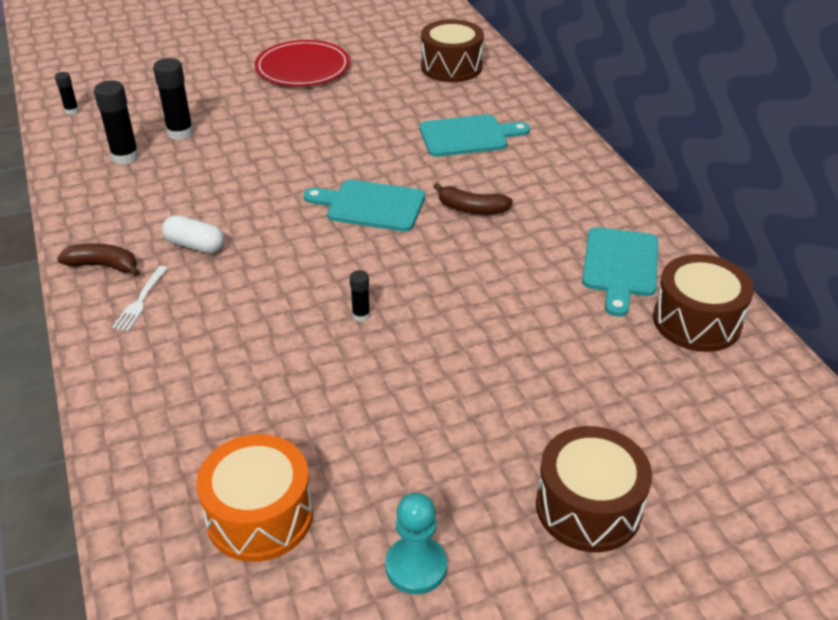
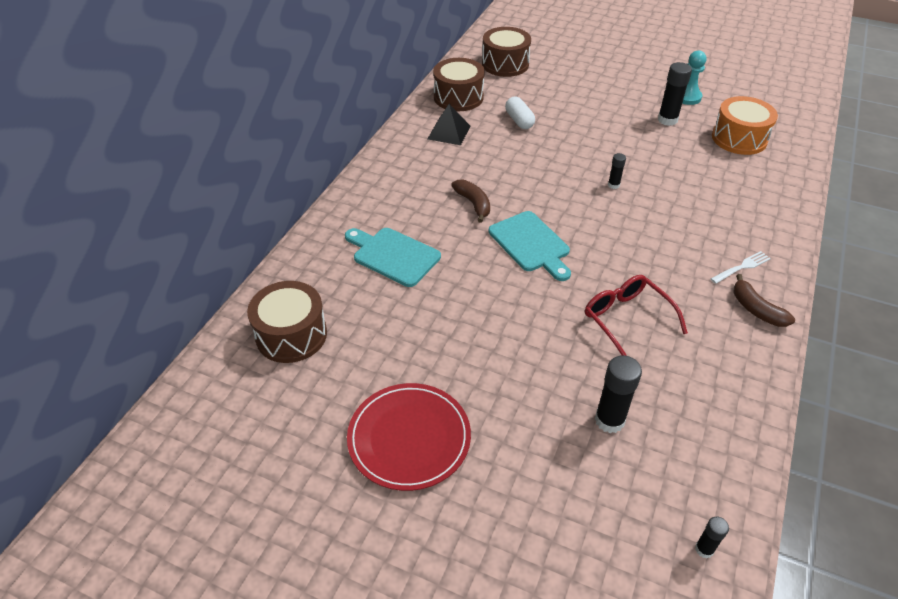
camera: 135 degrees left, 5 degrees up
(125, 157) = (681, 421): black glue stick -> black glue stick (667, 120)
(195, 245) = (679, 287): white capsule -> white capsule (519, 121)
(221, 195) = (626, 320): none -> red glasses
(588, 507) = (601, 79): brown drum -> brown drum (505, 64)
(620, 266) = (449, 132): turquoise cutting board -> black pyramid

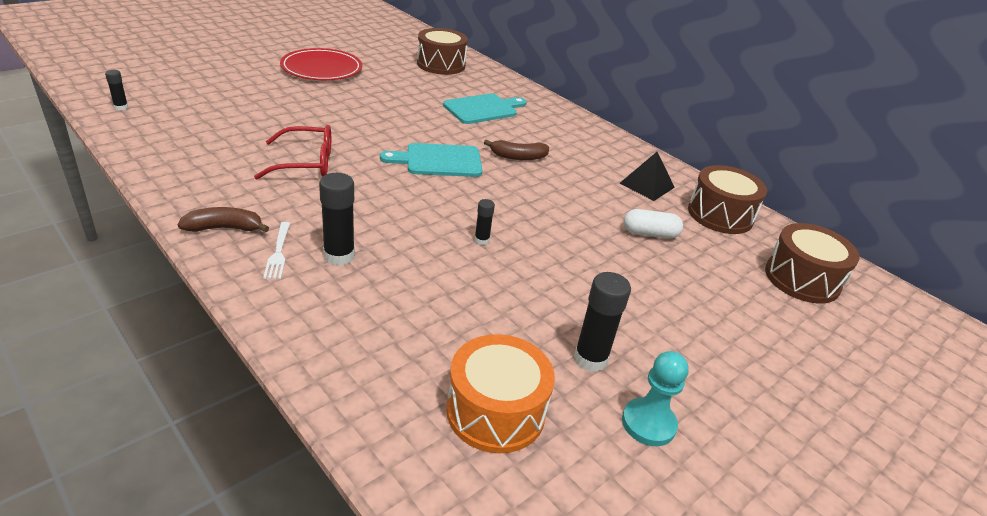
camera: 110 degrees right, 10 degrees down
(609, 420) = (239, 119): black glue stick -> black glue stick (339, 256)

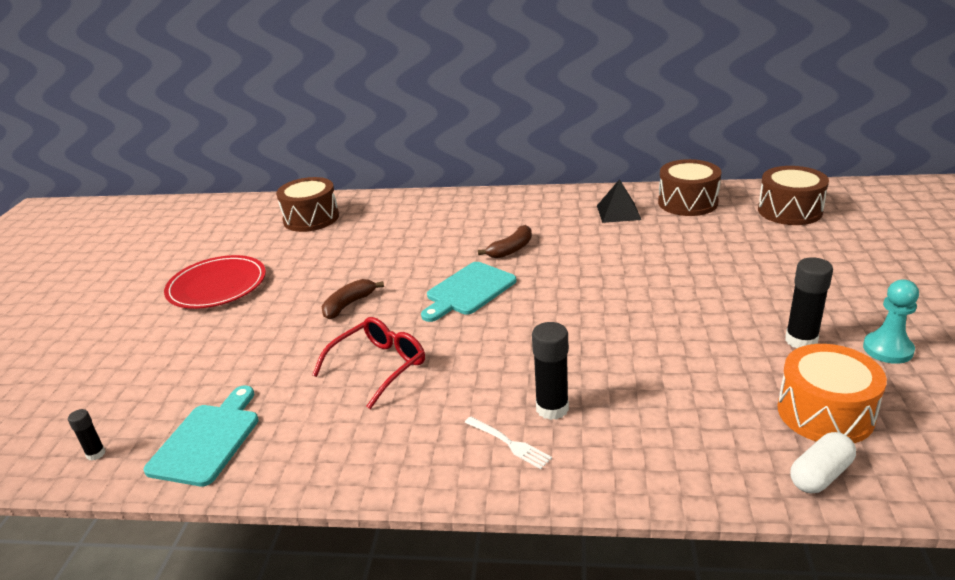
camera: 35 degrees left, 5 degrees down
(224, 228) = (431, 463): brown banana -> brown banana (348, 305)
(481, 240) = (608, 322): black glue stick -> none
(483, 109) = (416, 232): turquoise cutting board -> turquoise cutting board (207, 440)
(649, 234) = (680, 242): white capsule -> white capsule (820, 475)

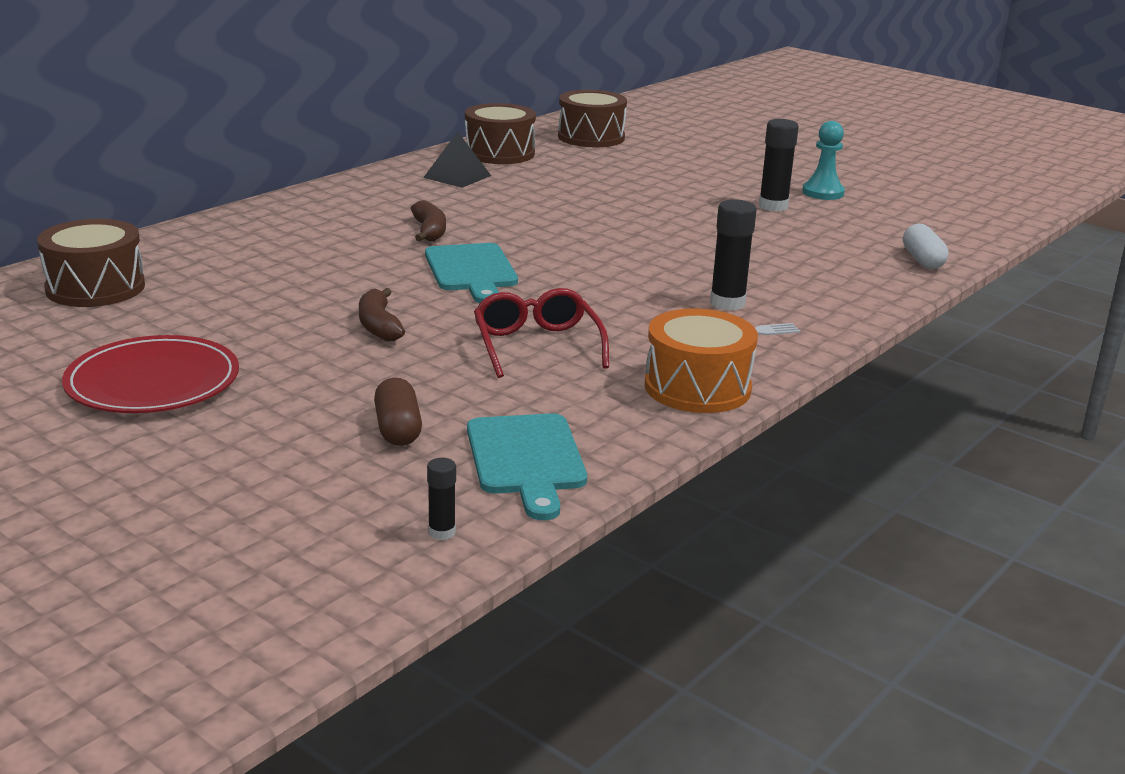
camera: 60 degrees left, 5 degrees down
(207, 440) = (526, 459): turquoise cutting board -> turquoise cutting board turned 150 degrees counterclockwise
(216, 377) = (398, 429): none -> brown capsule
(825, 413) = (864, 234): orange drum -> orange drum (697, 387)

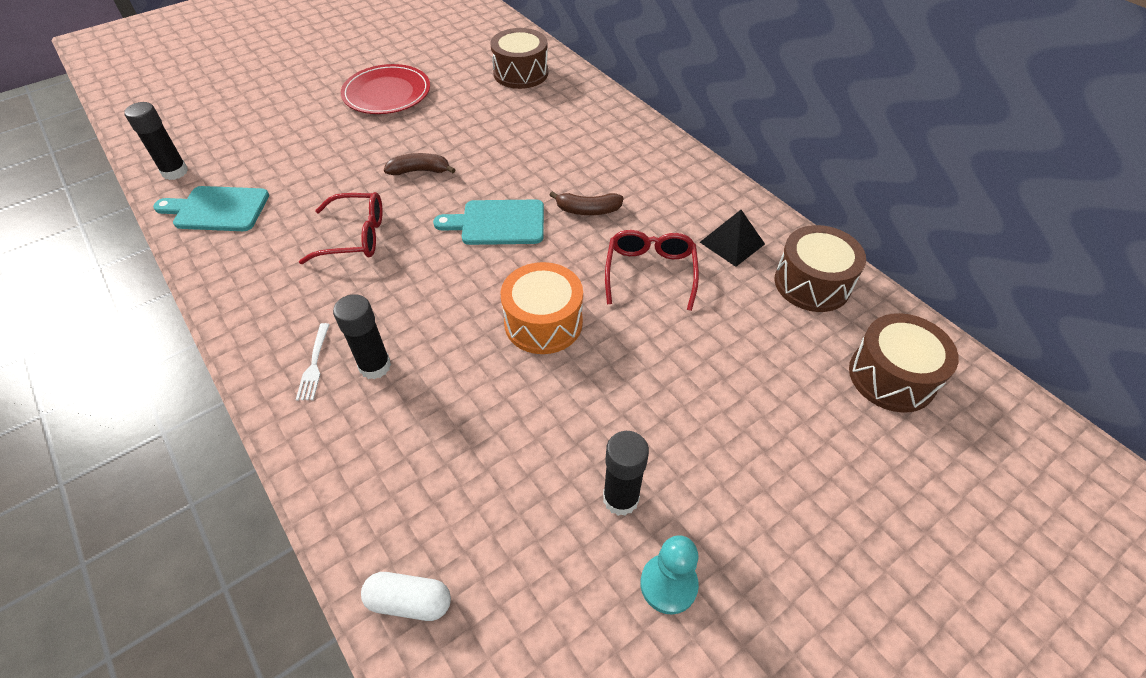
camera: 105 degrees right, 25 degrees up
(398, 429) = (283, 167): brown capsule -> none
(442, 532) = (175, 172): black glue stick -> black glue stick, size x1.84
(517, 204) = (650, 272): none -> red glasses
(697, 387) = (248, 305): orange drum -> orange drum (543, 322)

